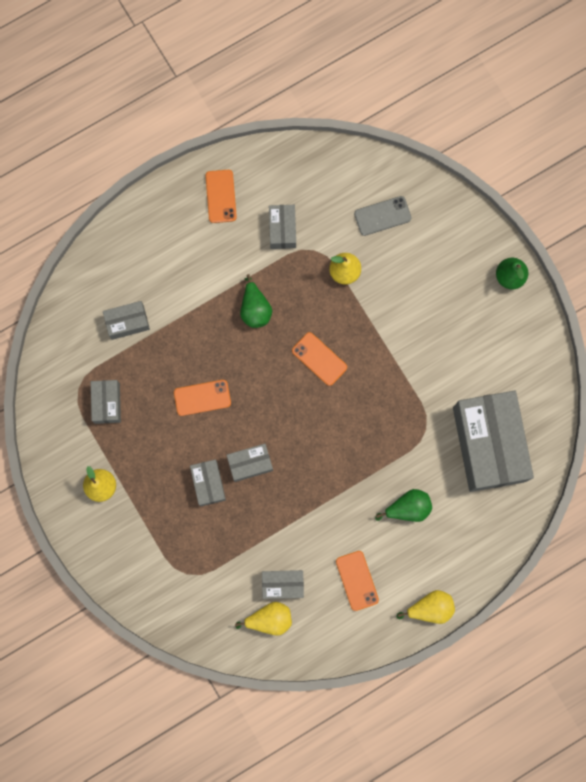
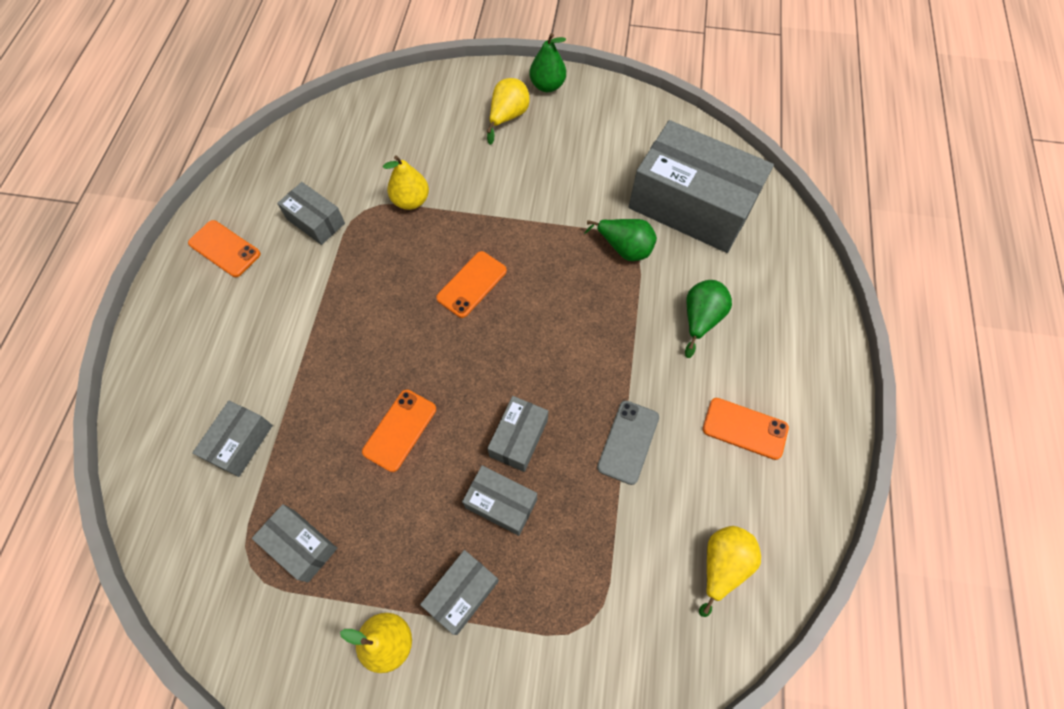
camera: 50 degrees left, 15 degrees down
(255, 309) = (363, 304): green pear -> green pear (624, 248)
(283, 584) = (689, 514): grey box -> grey box (462, 593)
(319, 359) = (472, 284): orange phone -> orange phone turned 45 degrees counterclockwise
(382, 216) = (394, 136): grey phone -> grey phone (628, 442)
(430, 608) = (830, 378): yellow pear -> yellow pear (508, 117)

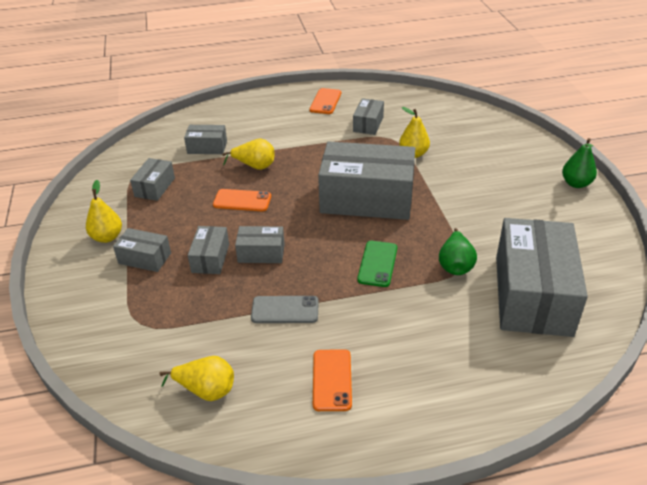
camera: 70 degrees right, 25 degrees down
(472, 284) = (367, 198): orange phone -> grey box
(508, 117) = (525, 173): yellow pear -> yellow pear (254, 166)
(591, 319) = (377, 264): none -> green phone
(700, 319) = (420, 327): green pear -> none

